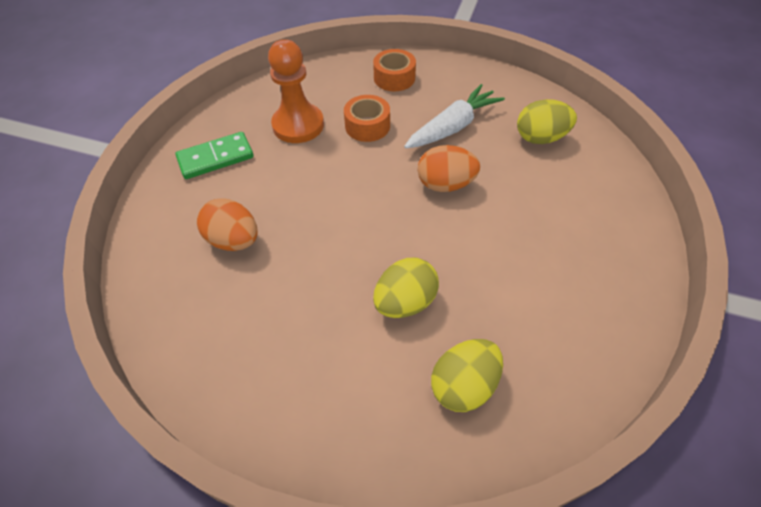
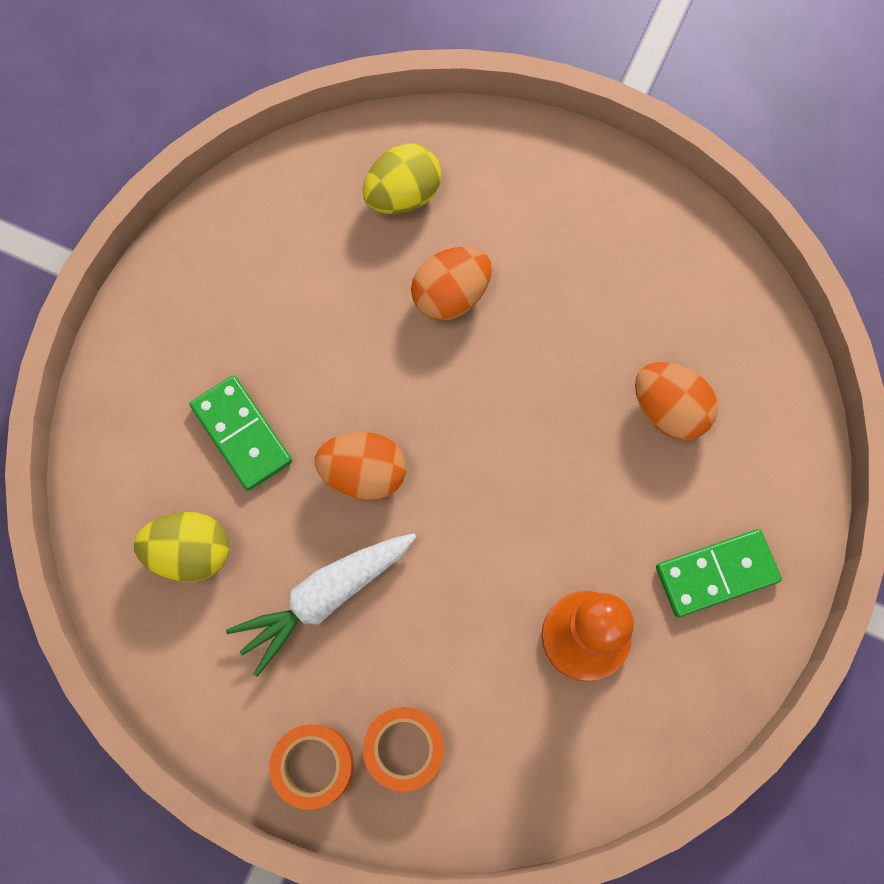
camera: 175 degrees left, 20 degrees up
(367, 126) = (467, 618): orange tape -> orange tape (314, 765)
(405, 302) = (451, 295): yellow egg -> orange egg
(535, 197) = (241, 434): none -> green domino

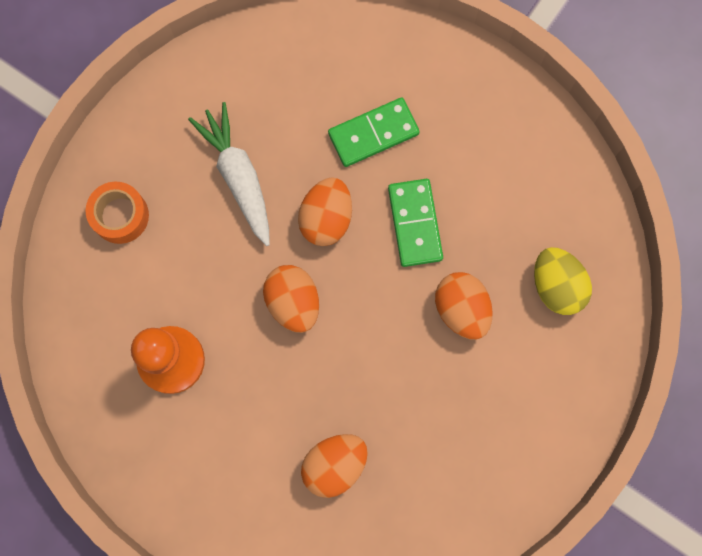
camera: 100 degrees right, 5 degrees up
(191, 552) = (290, 87): yellow egg -> none
(314, 765) = (122, 152): orange tape -> none
(480, 495) = (293, 302): none -> orange egg
(716, 574) = (197, 471): green domino -> green domino (414, 223)

